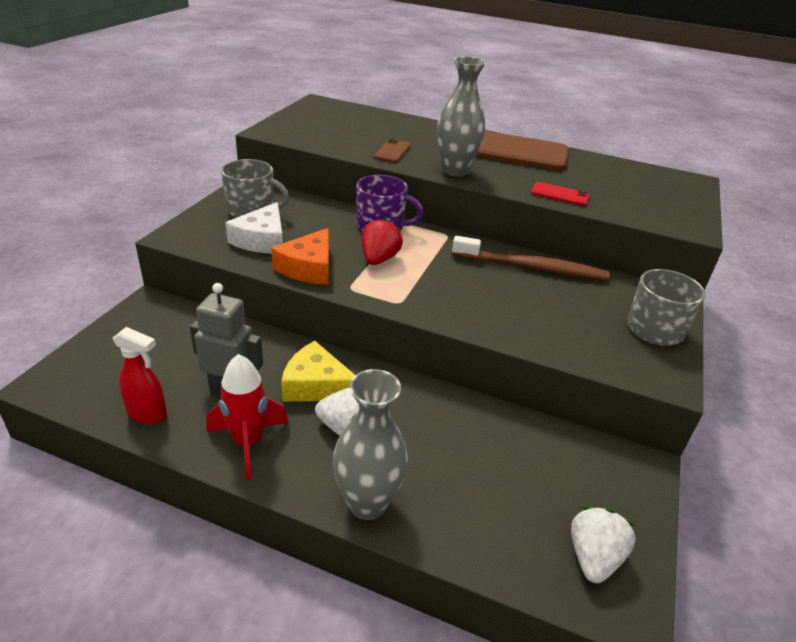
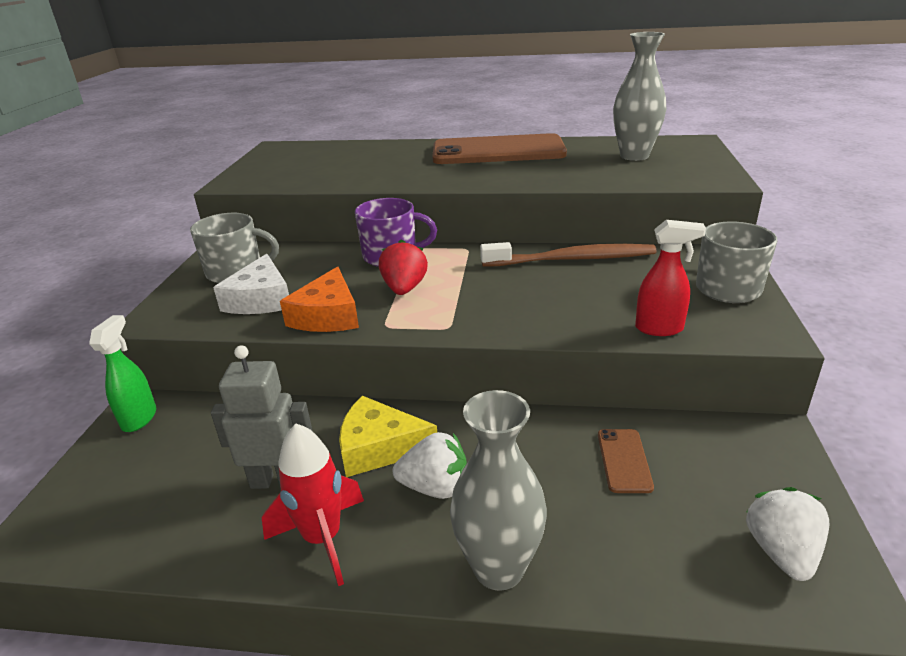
camera: 10 degrees left, 5 degrees down
(147, 414) = (179, 540): red spray bottle -> red spray bottle (659, 329)
(148, 312) = (139, 418): none -> green spray bottle
(392, 151) = (379, 175): brown phone -> brown phone (624, 460)
(455, 171) = (456, 179): grey vase -> grey vase (634, 156)
(560, 194) = (576, 178): red phone -> none

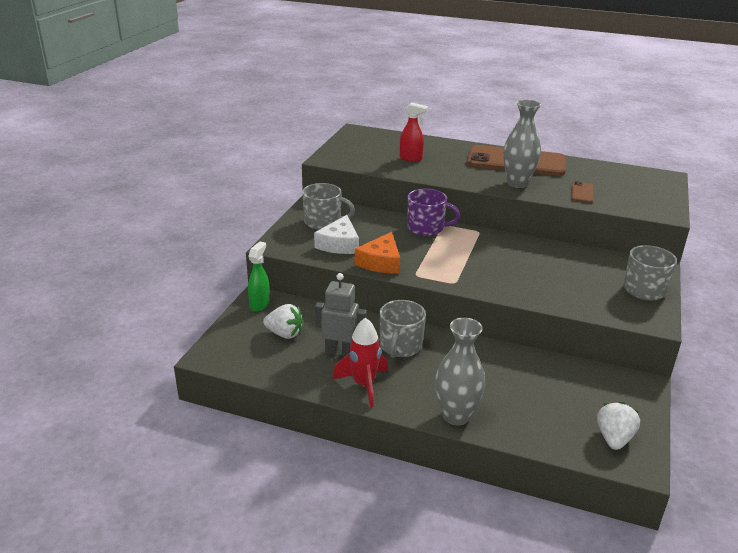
camera: 10 degrees right, 0 degrees up
(379, 447) = (400, 346): yellow cheese -> grey mug
(404, 289) = (431, 253): red strawberry -> none
(435, 487) = (429, 372): white strawberry -> white strawberry (284, 334)
(572, 259) = (548, 251): brown toothbrush -> none
(624, 460) = (544, 379): brown phone -> brown phone (582, 192)
(634, 156) = (614, 183): grey vase -> grey vase (517, 183)
(659, 329) = (586, 307): red spray bottle -> red spray bottle (411, 159)

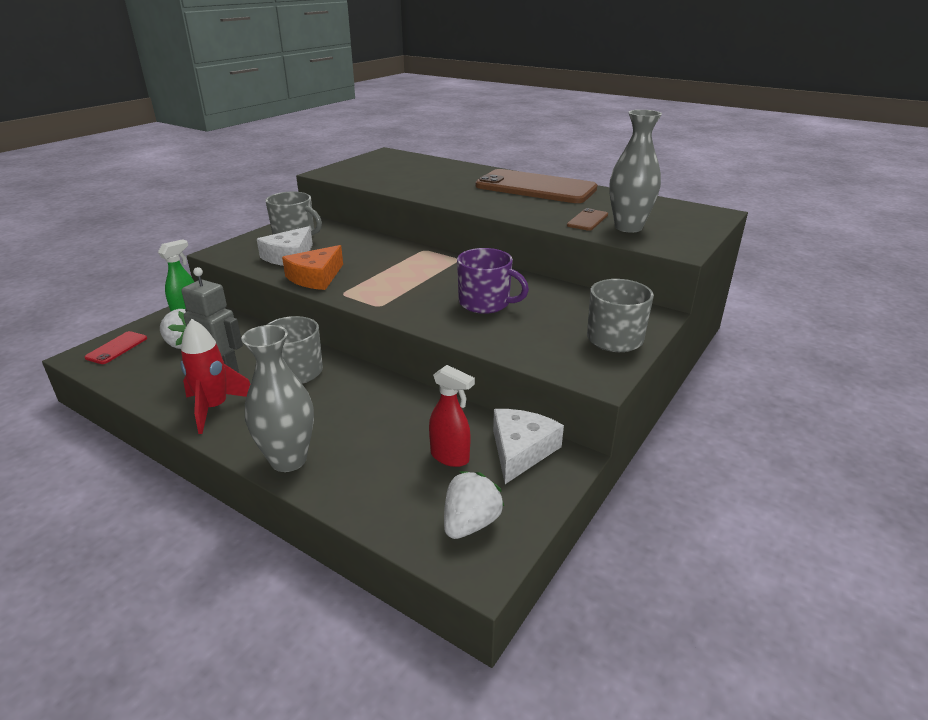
camera: 15 degrees right, 0 degrees up
(230, 345) = (117, 348): none -> red phone
(411, 159) = (417, 178): red spray bottle -> red spray bottle (450, 457)
(426, 228) = (401, 250): purple mug -> purple mug (485, 303)
(517, 183) = (515, 206): grey vase -> grey vase (628, 227)
(610, 382) = (520, 450): none -> white cheese

